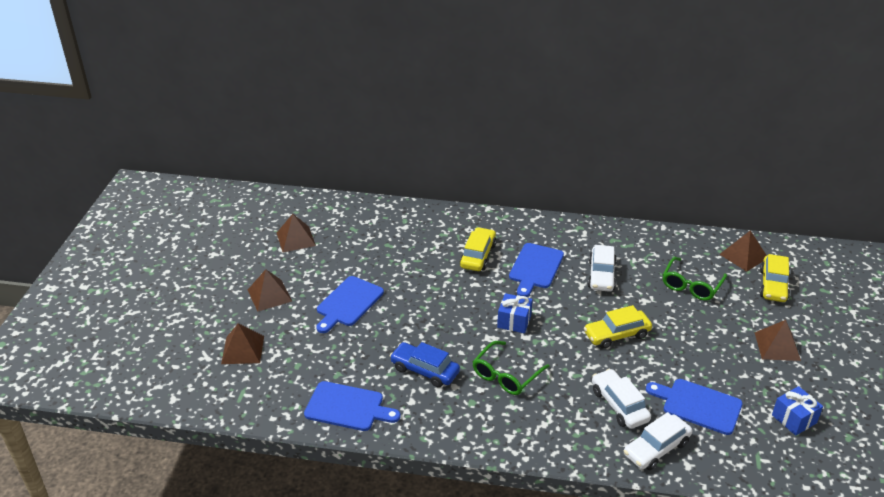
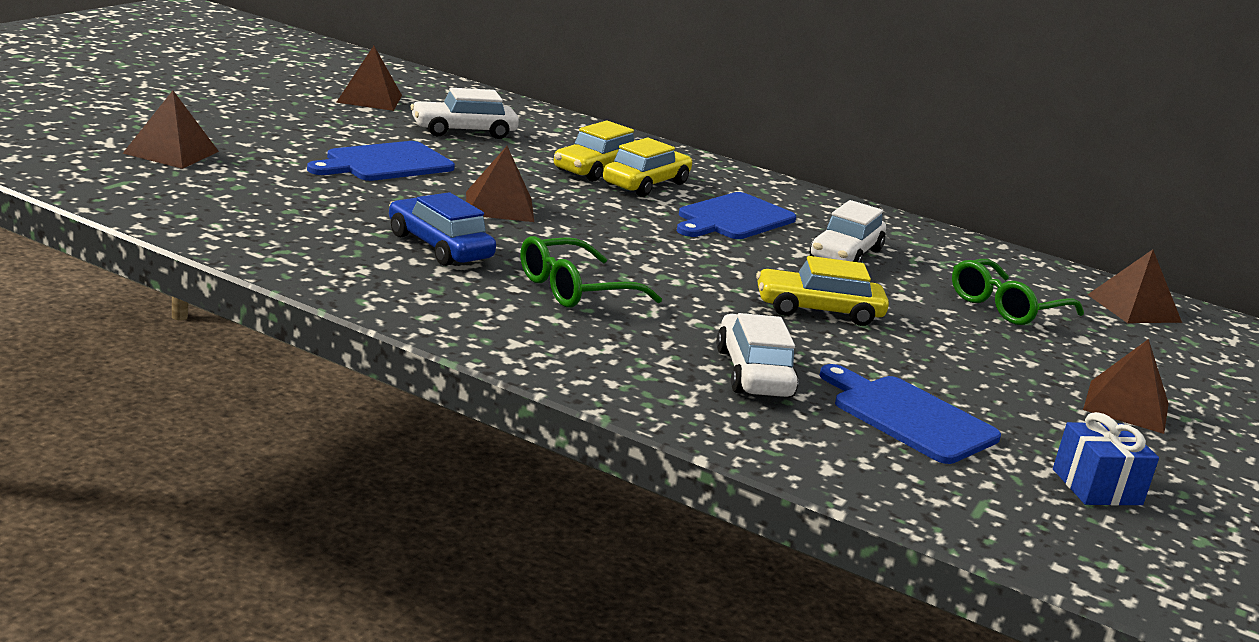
camera: 15 degrees right, 15 degrees down
(269, 295) = (271, 125): brown pyramid -> brown pyramid (499, 206)
(348, 407) = (270, 240): blue cutting board -> none
(514, 321) = (644, 250): blue gift -> none
(656, 448) = (781, 434): white car -> white car (463, 131)
(773, 285) = (1169, 349): yellow car -> yellow car (596, 169)

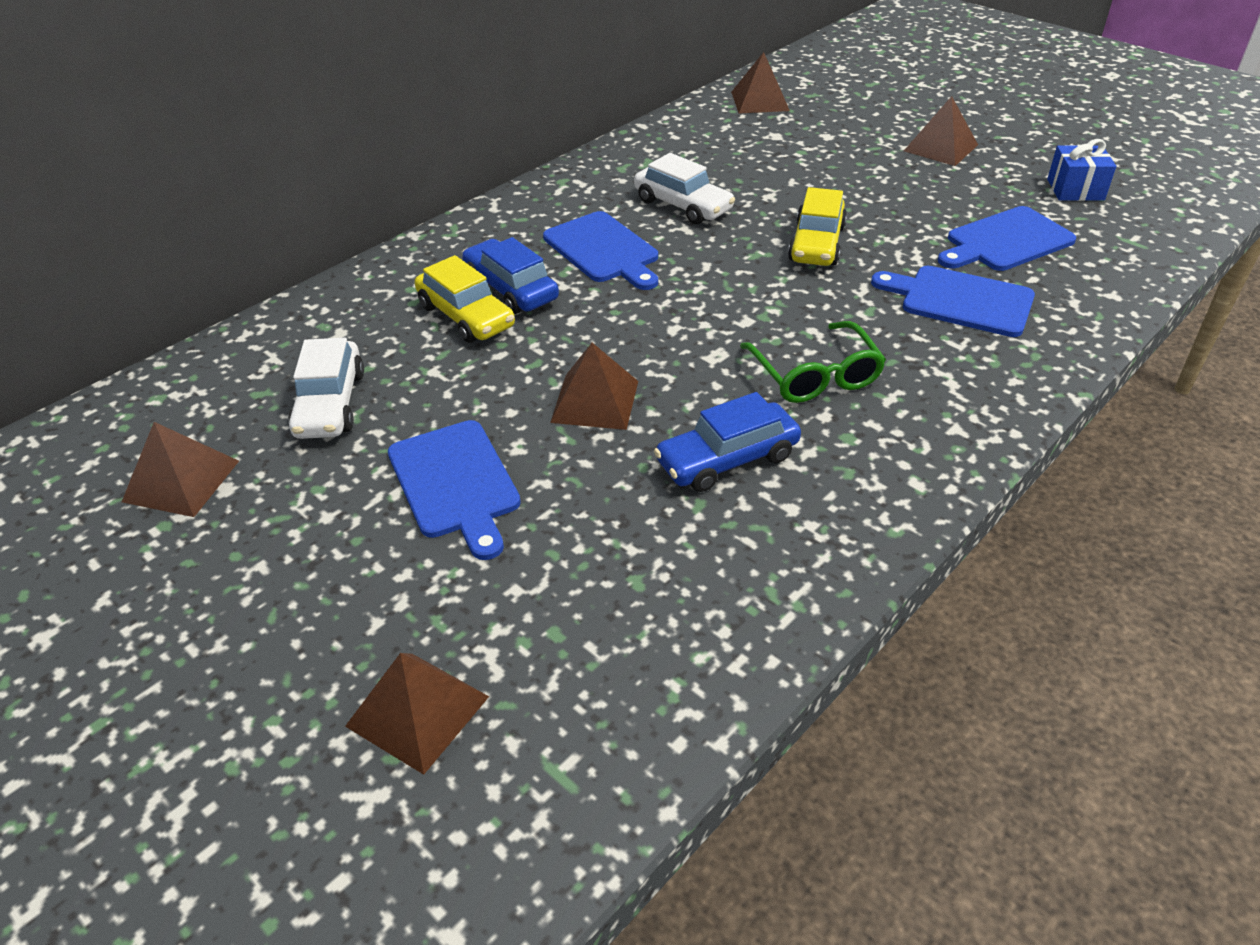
camera: 70 degrees left, 20 degrees up
(646, 184) = (511, 289): yellow car -> blue car
(753, 373) = (960, 300): white car -> blue cutting board
(1007, 306) = (775, 153): green glasses -> none

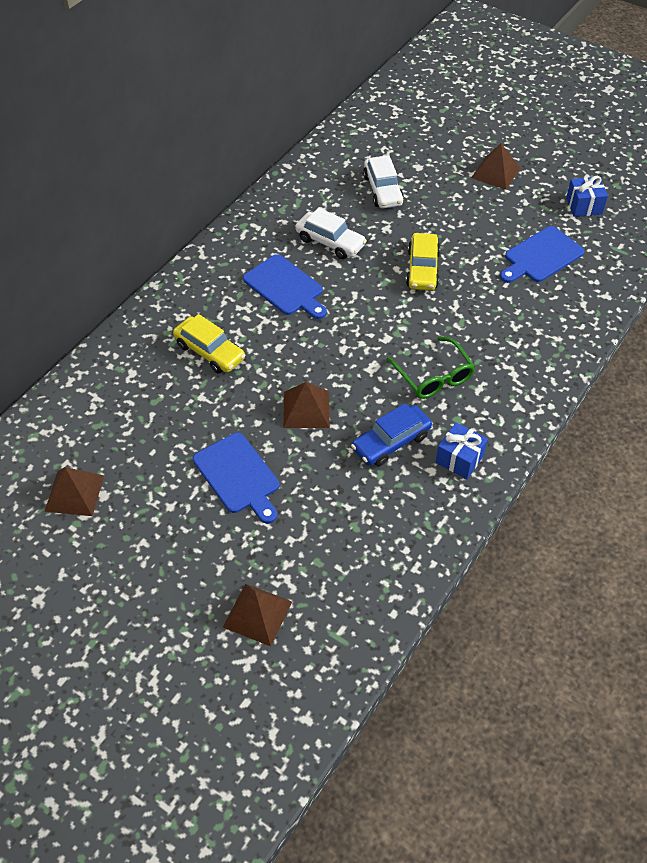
camera: 10 degrees left, 10 degrees up
(330, 404) = (145, 428): white car -> white car (382, 190)
(511, 289) = (232, 326): blue car -> none
(759, 101) = (366, 134): brown pyramid -> none
(844, 495) = (459, 459): none -> blue gift
(960, 300) = (515, 309): blue cutting board -> none

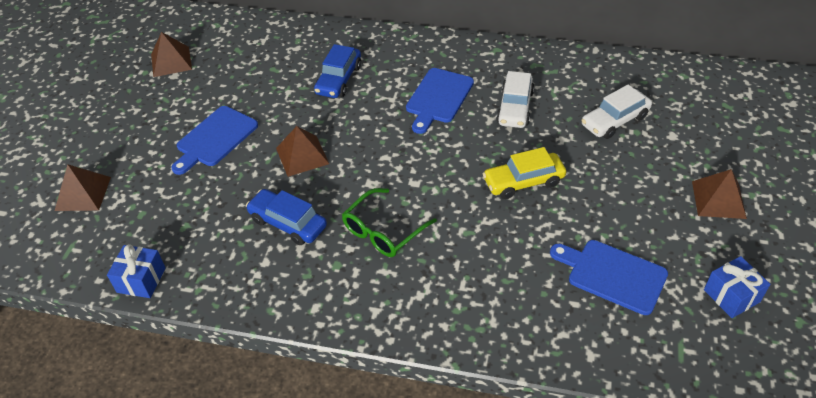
camera: 70 degrees right, 5 degrees down
(210, 352) = (339, 79): yellow car -> blue car
(459, 459) = (287, 280): blue gift -> blue gift (141, 280)

